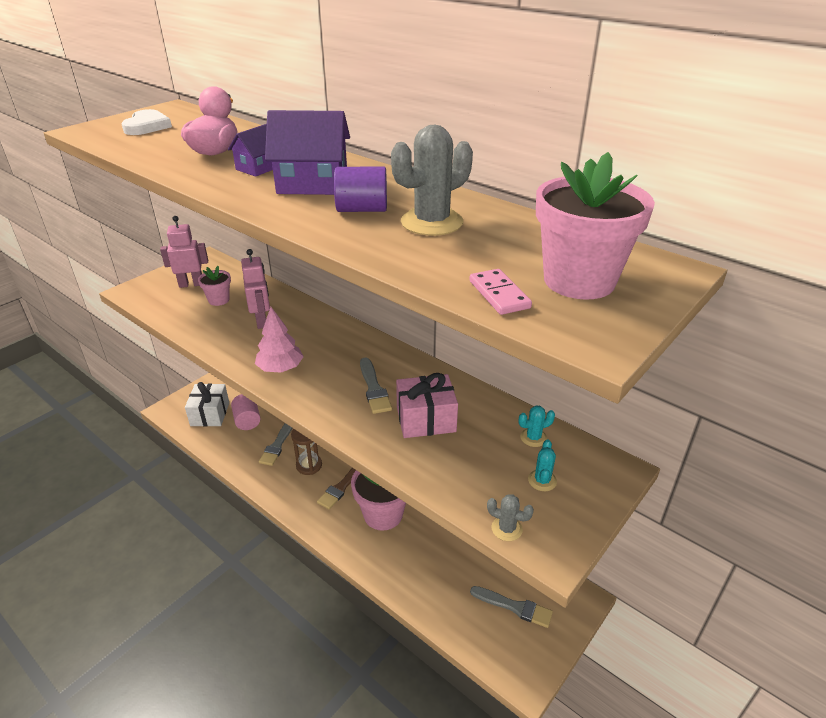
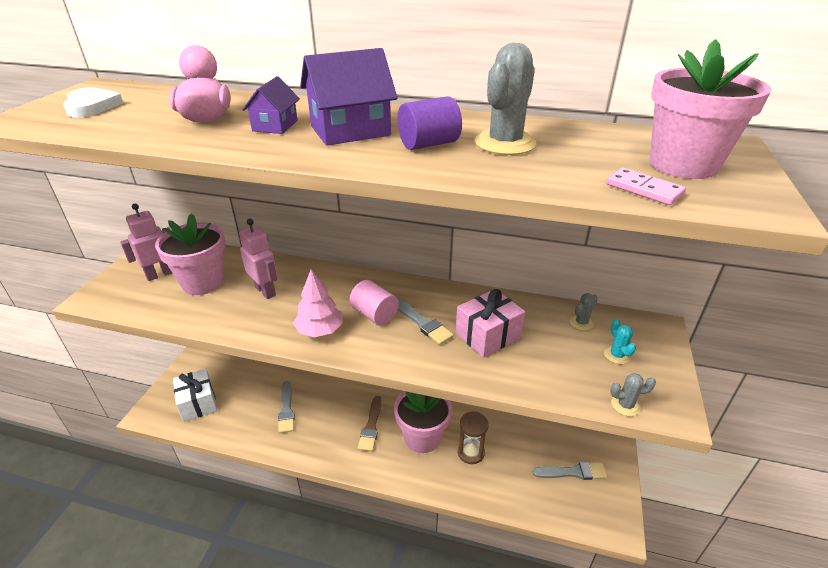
camera: 25 degrees left, 0 degrees up
(219, 300) = (203, 282): pink flower pot -> pink flower pot, size x1.87
(247, 421) = (242, 397): pink cylinder -> pink cylinder (374, 314)
(309, 465) = (329, 418): brown hourglass -> brown hourglass (470, 452)
(533, 437) = (581, 322): turquoise cactus -> grey cactus

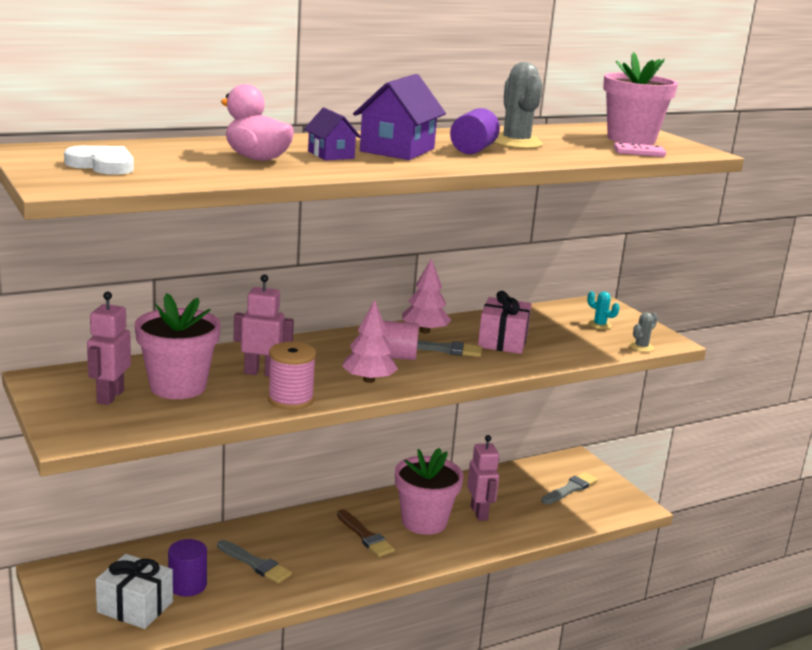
camera: 45 degrees left, 15 degrees down
(237, 403) = (187, 585): none -> purple cylinder
(242, 325) = (290, 400): none -> pink spool
(437, 297) = (424, 331): none -> pink tree
(470, 452) = (479, 513): brown hourglass -> pink robot
(581, 322) = (551, 315): grey cactus -> none

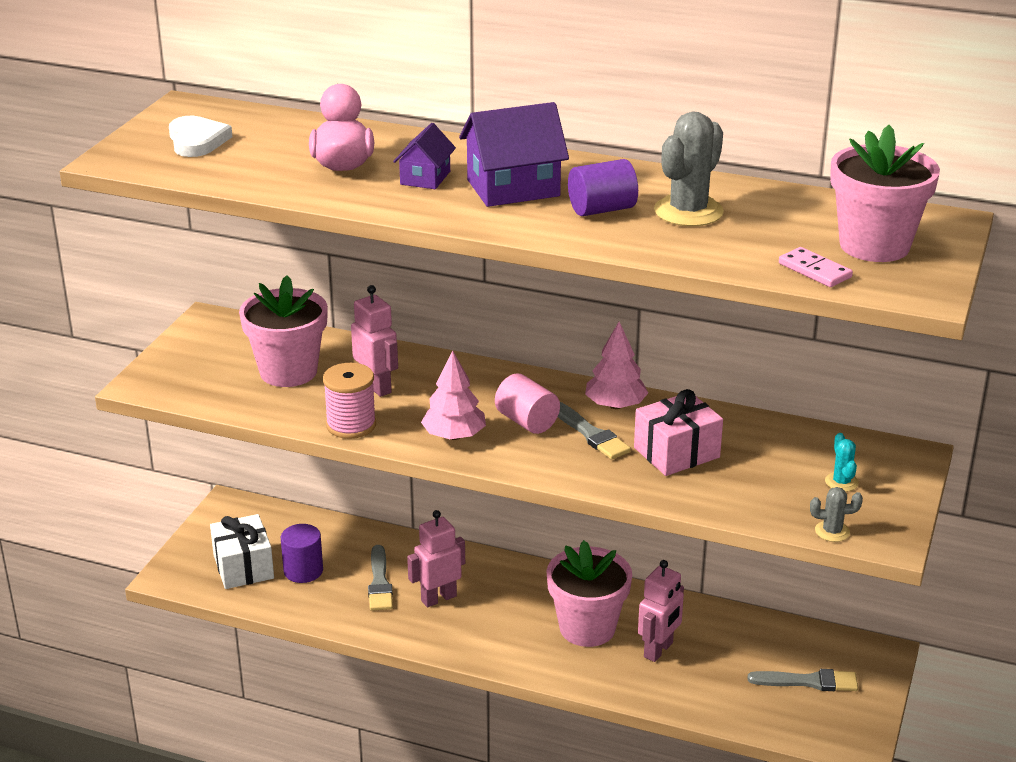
camera: 50 degrees right, 10 degrees up
(110, 396) = (226, 359): pink robot -> pink robot (438, 598)
(365, 536) = (510, 610): brown brush -> none

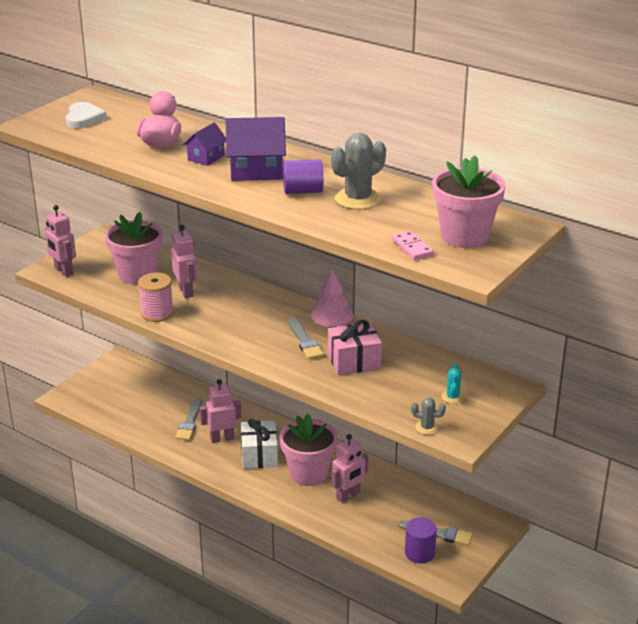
camera: 15 degrees right, 0 degrees up
(171, 382) = (63, 271): none -> pink robot
(243, 567) = (110, 399): white gift -> white gift (259, 455)
(303, 571) = (146, 407): purple cylinder -> purple cylinder (419, 553)
(454, 436) = (217, 329): pink tree -> none
(527, 421) = (268, 327): pink cylinder -> none

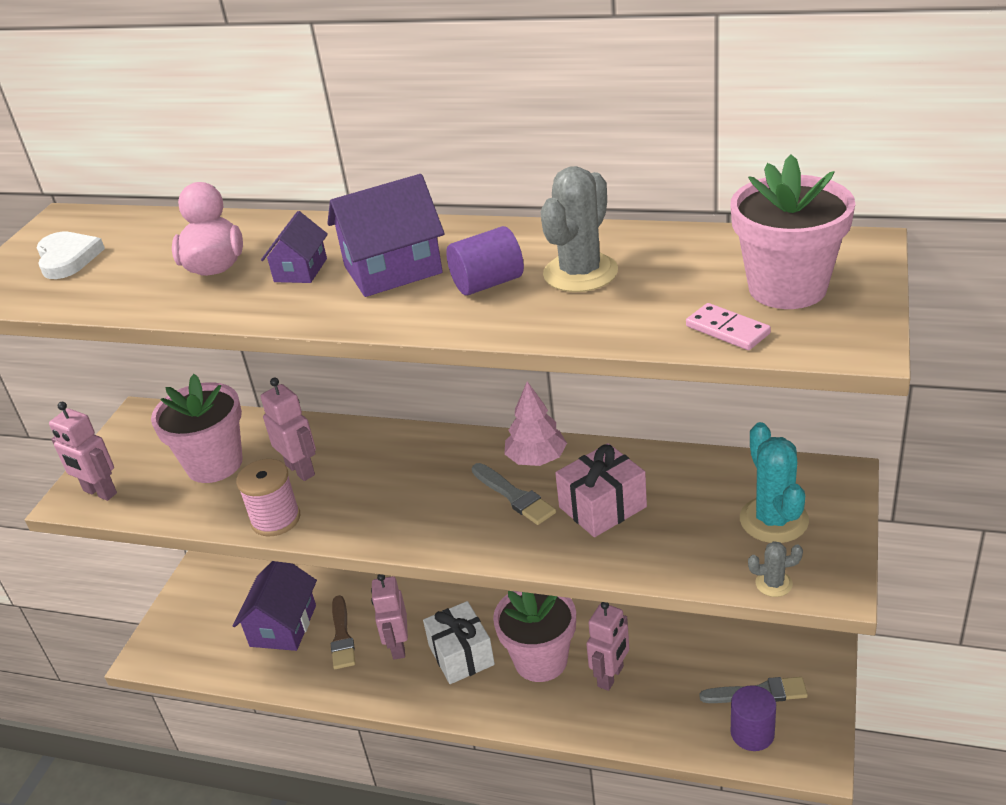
camera: 15 degrees left, 5 degrees up
(156, 405) = (283, 626): none -> purple house
(190, 422) = (342, 636): grey brush -> brown brush
(222, 438) = (398, 646): pink robot -> pink robot turned 60 degrees counterclockwise
(452, 397) = (773, 520): turquoise cactus -> turquoise cactus, size x1.98

